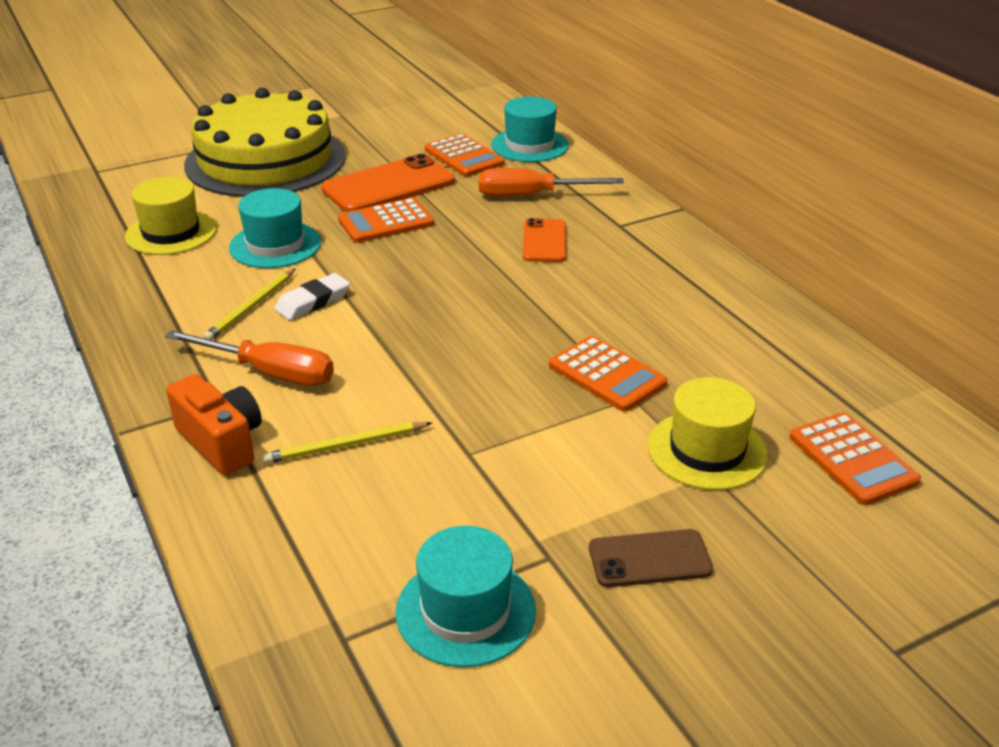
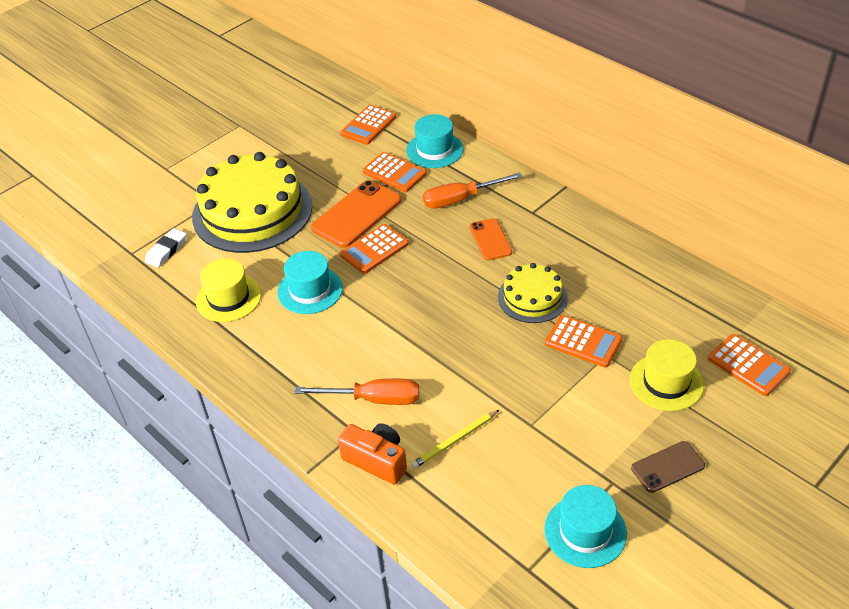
camera: 15 degrees left, 10 degrees up
(251, 307) = (328, 349): yellow pencil -> none
(313, 301) = (366, 333): white eraser -> white eraser (166, 250)
(463, 111) = (368, 125): none -> orange calculator
(564, 311) = (532, 297): none -> yellow cake

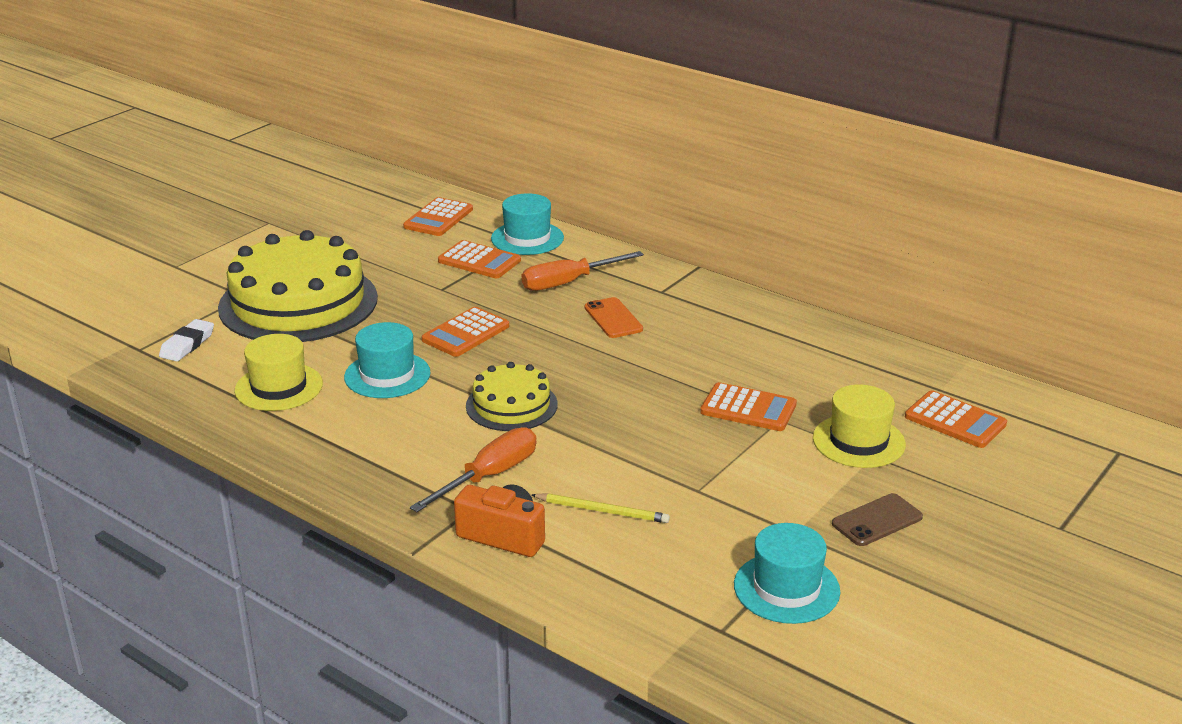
camera: 10 degrees left, 15 degrees down
(356, 214) = (437, 301): orange phone -> none
(373, 399) = (489, 476): orange screwdriver -> orange screwdriver turned 45 degrees counterclockwise
(454, 441) = (602, 511): yellow pencil -> yellow pencil turned 120 degrees counterclockwise
(532, 297) = (676, 370): yellow cake -> yellow cake (511, 405)

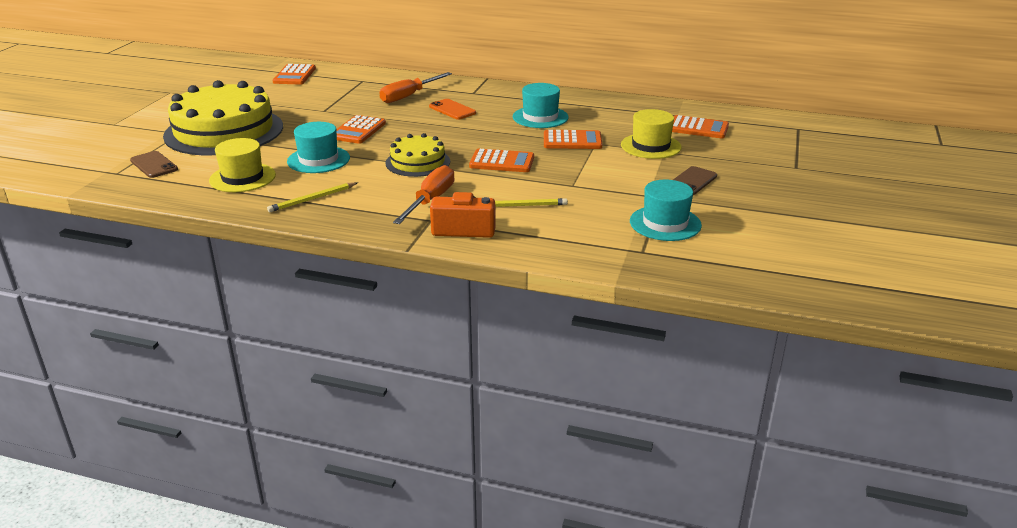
camera: 20 degrees left, 0 degrees up
(187, 344) = (154, 165): white eraser -> brown phone
(343, 441) = (312, 199): none -> yellow pencil
(479, 261) = (339, 93): orange calculator -> orange calculator (502, 162)
(527, 238) = (364, 78): turquoise hat -> turquoise hat (540, 117)

